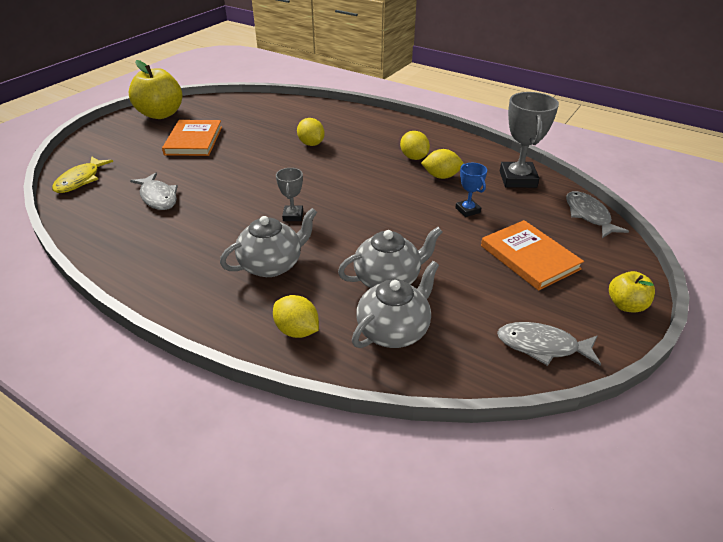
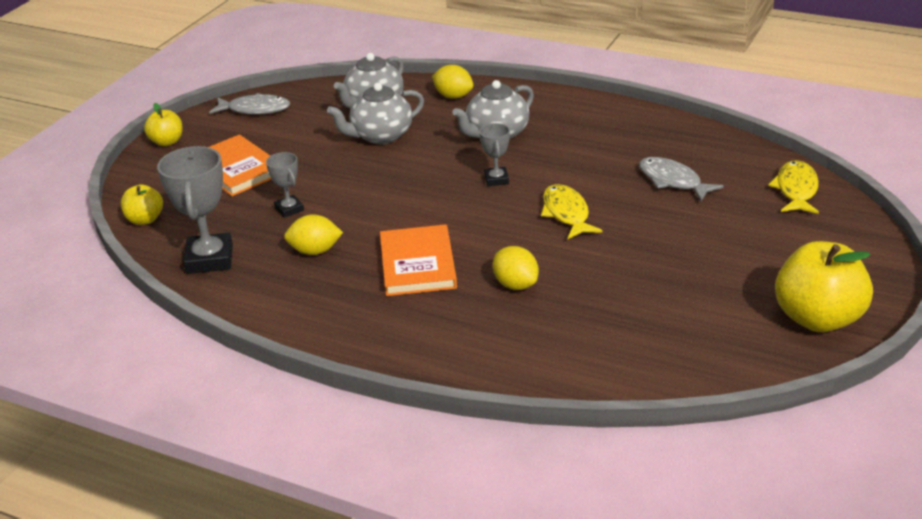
camera: 175 degrees right, 5 degrees down
(193, 140) = (706, 269): orange book -> orange book (418, 264)
(254, 182) = (566, 213): none -> yellow fish
(414, 157) = (352, 278): yellow lemon -> none
(467, 210) = (289, 209): blue trophy -> grey trophy
(588, 215) = (145, 220): grey fish -> yellow apple

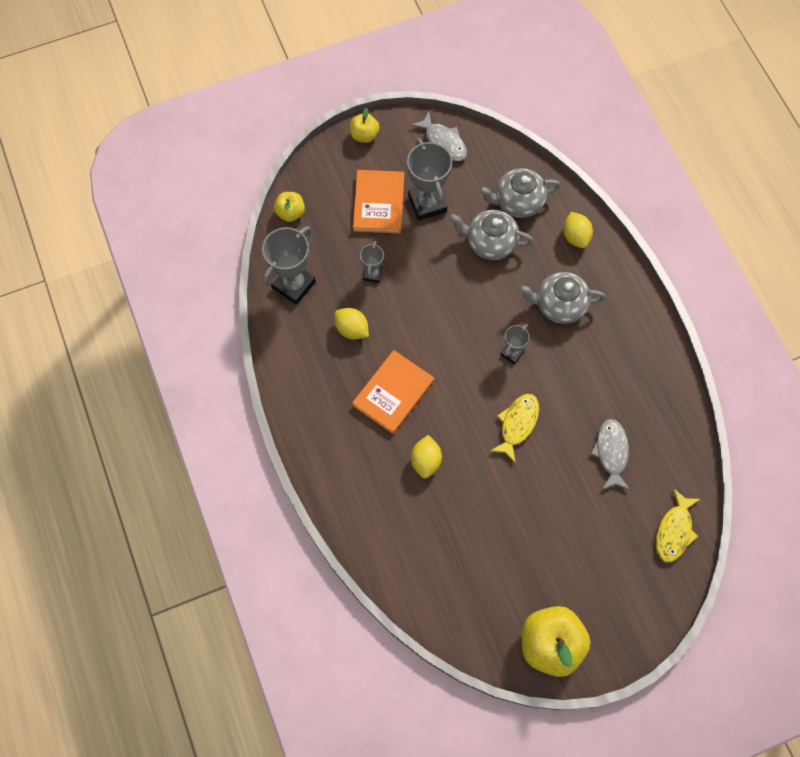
camera: 40 degrees right, 35 degrees up
(287, 146) = (427, 203): none -> grey trophy
(796, 189) = (674, 531): yellow fish -> yellow fish turned 150 degrees clockwise

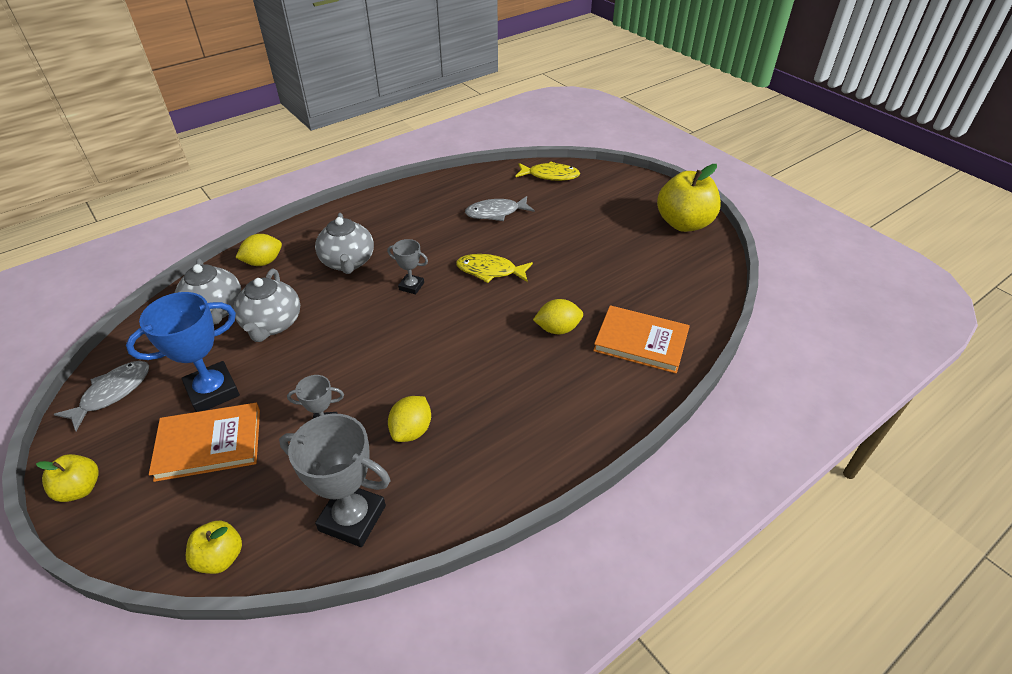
camera: 105 degrees left, 25 degrees down
(393, 393) = (487, 371): orange book -> orange book (641, 341)
(427, 203) = (213, 391): grey trophy -> blue trophy

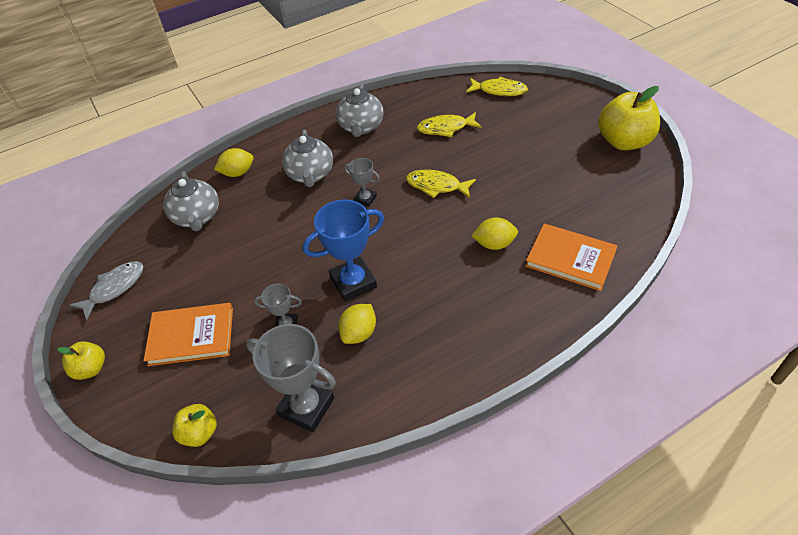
camera: 10 degrees right, 5 degrees up
(213, 391) = (194, 290): blue trophy -> blue trophy (353, 282)
(272, 324) = (244, 231): grey teapot -> grey teapot (361, 127)
(496, 213) = (445, 128): grey fish -> yellow fish

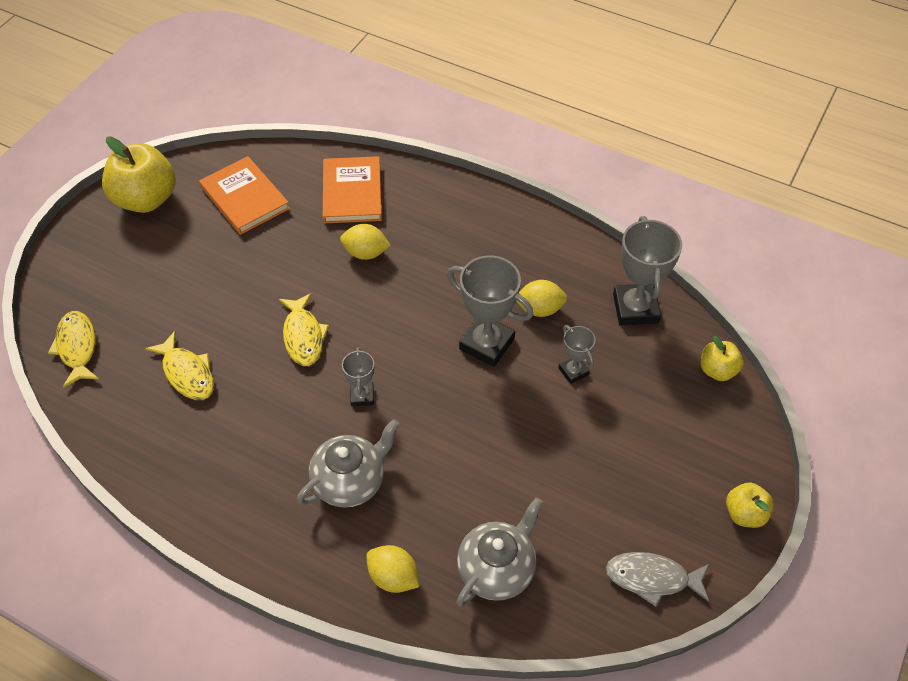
camera: 125 degrees left, 5 degrees up
(191, 336) = (644, 447): orange book -> orange book (244, 198)
(353, 282) = (487, 344): blue trophy -> grey trophy
(361, 127) = (224, 474): grey teapot -> none
(494, 244) = (365, 253): yellow lemon -> yellow lemon turned 45 degrees counterclockwise

